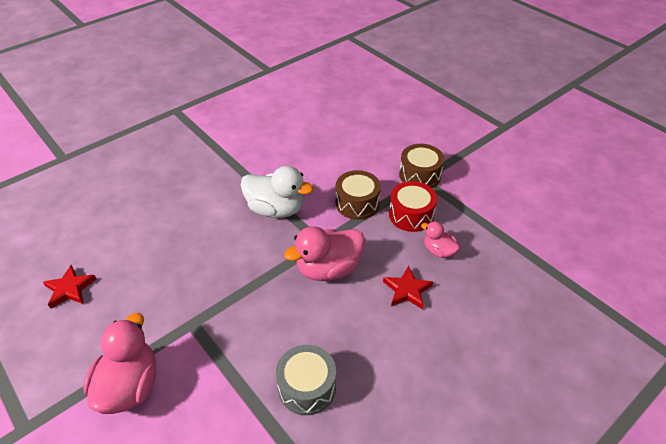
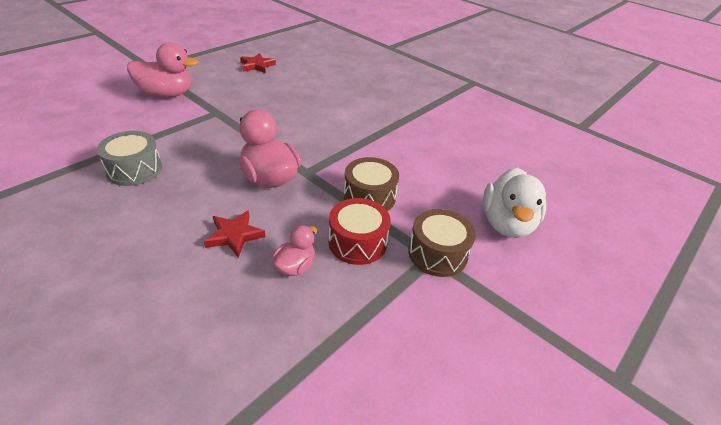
camera: 80 degrees right, 5 degrees down
(276, 209) = (350, 143): white duck -> white duck (507, 224)

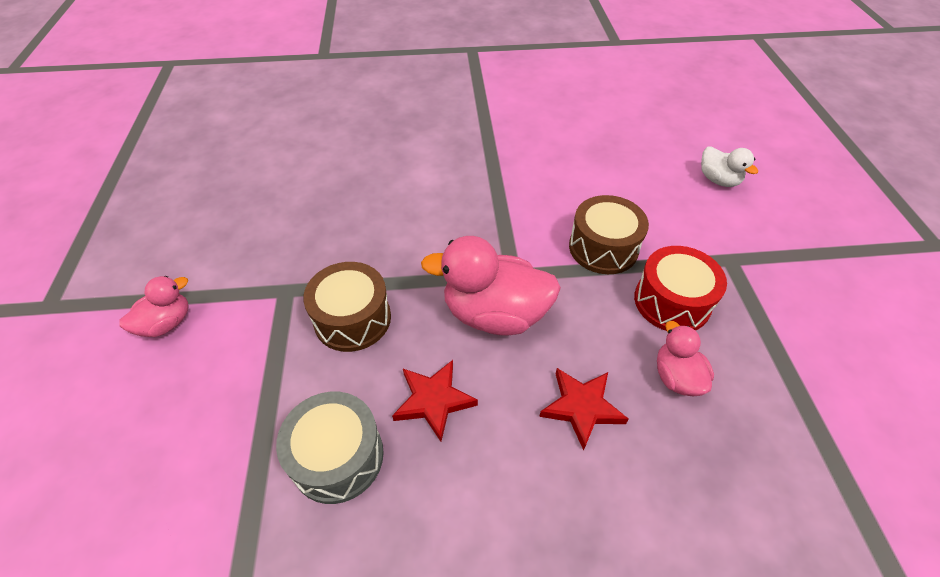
camera: 45 degrees left, 10 degrees up
(167, 94) = (166, 323): pink duck -> pink duck, size x0.55
(257, 65) = (212, 186): red star -> red star (434, 400)
(437, 254) = (729, 252): brown drum -> brown drum (352, 319)
(507, 224) = (718, 180): white duck -> white duck, size x0.55

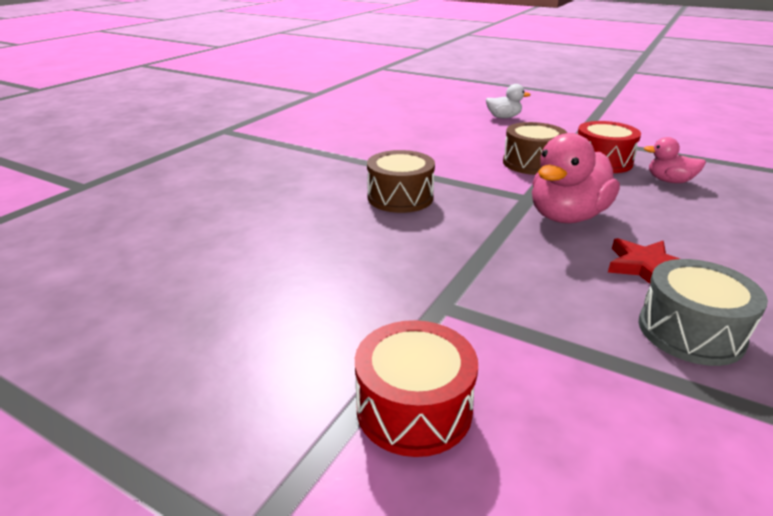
camera: 55 degrees left, 20 degrees down
(166, 323) = (414, 408): pink duck -> red drum
(352, 319) = (519, 278): brown drum -> brown drum (400, 197)
(581, 407) = (681, 215): red star -> none

